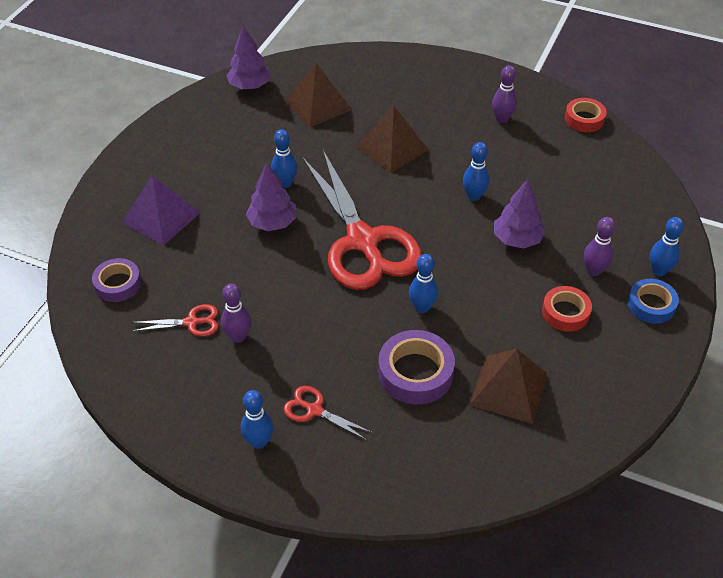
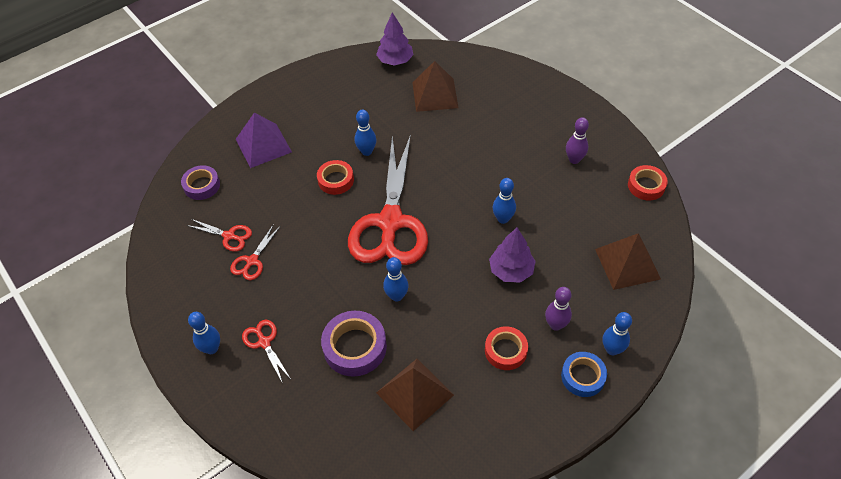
camera: 30 degrees right, 5 degrees up
(238, 337) = (252, 261): purple bowling pin -> red scissors
(272, 223) = (336, 180): purple tree -> red tape
(392, 148) = (467, 152): brown pyramid -> brown pyramid (627, 263)

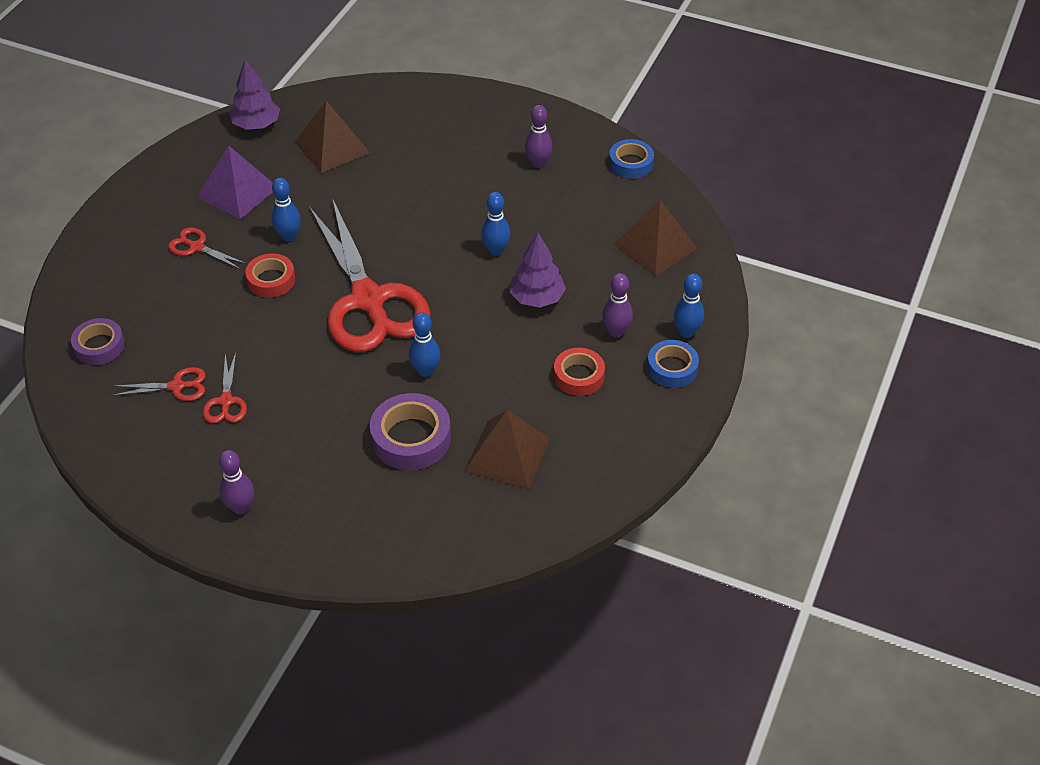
camera: 30 degrees left, 5 degrees down
(212, 348) = (240, 507): blue bowling pin -> purple bowling pin
(263, 145) = (149, 274): purple pyramid -> purple pyramid (237, 192)
(264, 342) = (301, 476): red scissors -> red scissors (197, 247)
(646, 186) = (631, 163): red tape -> blue tape

